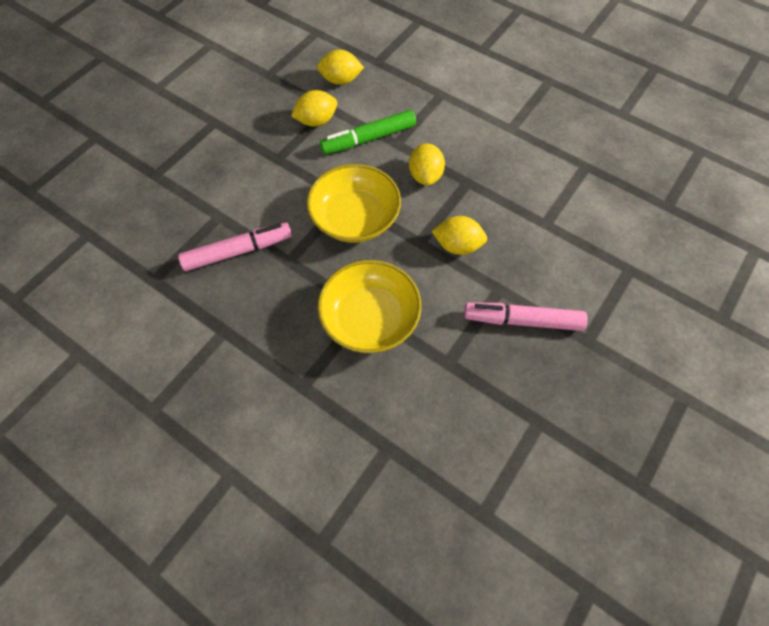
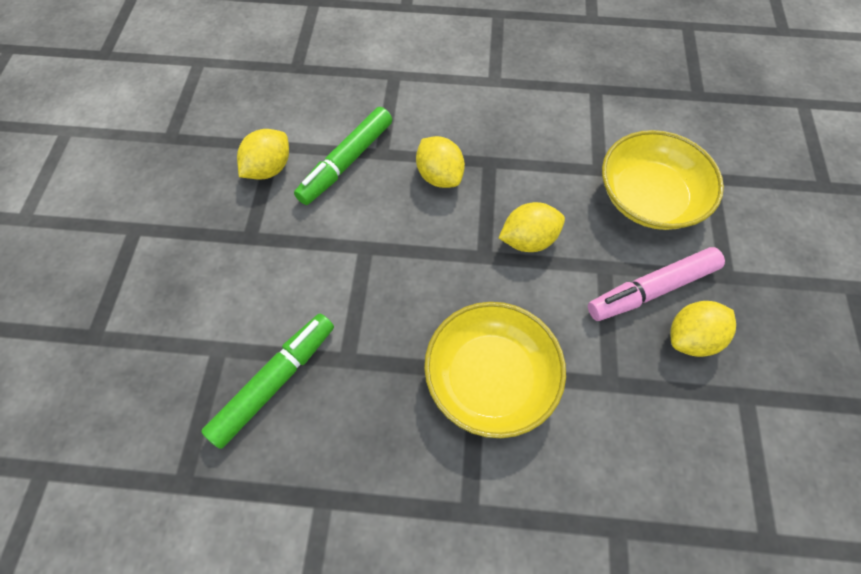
camera: 30 degrees left, 0 degrees up
(238, 251) = (274, 382): pink marker -> green marker
(341, 80) = (267, 107): yellow lemon -> yellow lemon (691, 338)
(355, 217) = (392, 264): yellow bowl -> yellow bowl (649, 197)

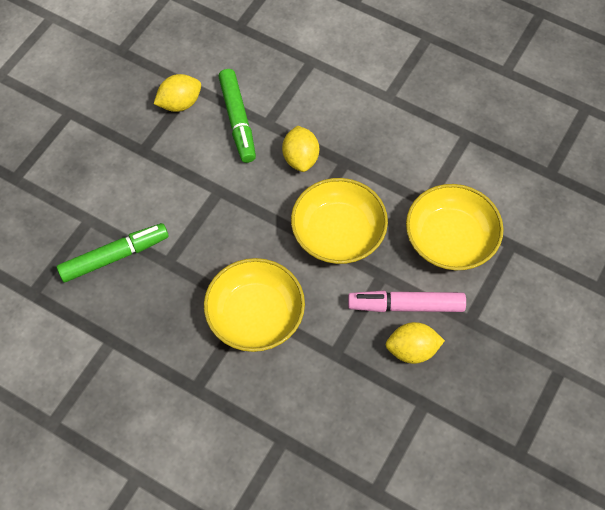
camera: 25 degrees right, 0 degrees up
(346, 162) = (237, 120): green marker -> green marker turned 75 degrees counterclockwise
(528, 240) = (338, 233): yellow lemon -> yellow bowl

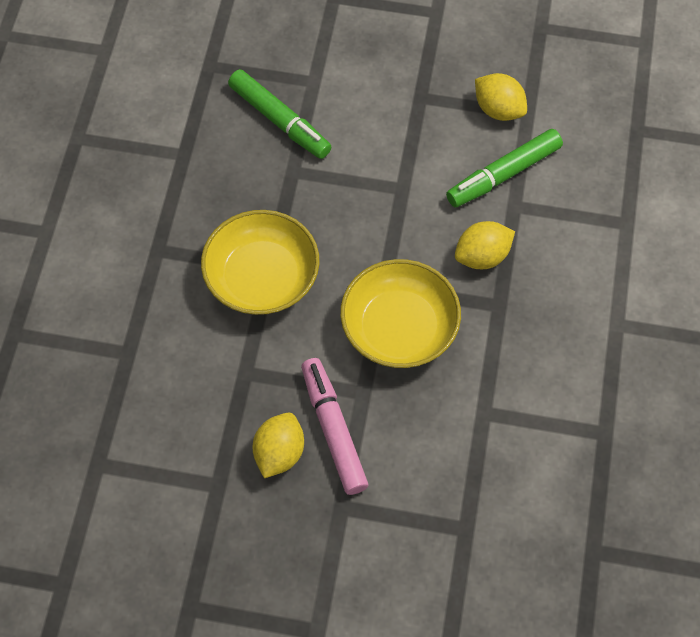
camera: 70 degrees right, 0 degrees up
(412, 350) = (279, 453): yellow lemon -> yellow lemon turned 45 degrees clockwise
(450, 239) = (443, 455): yellow bowl -> none

